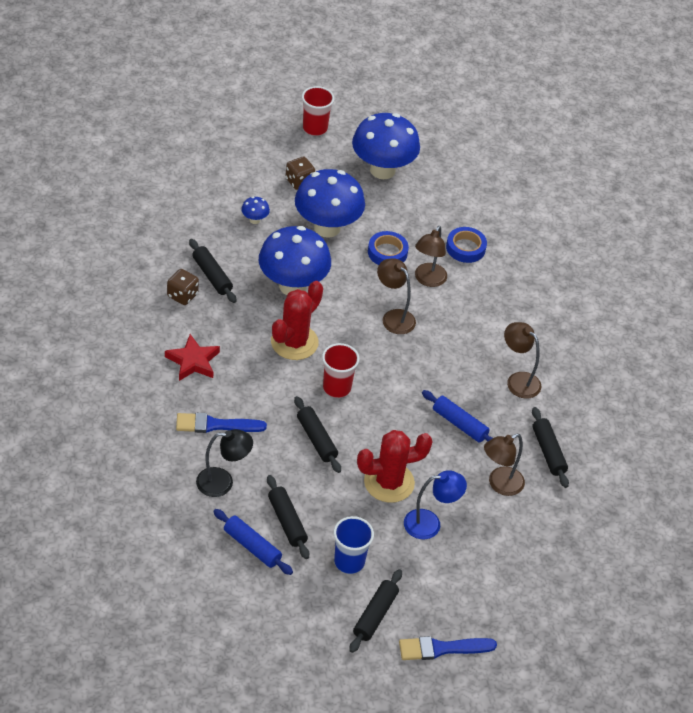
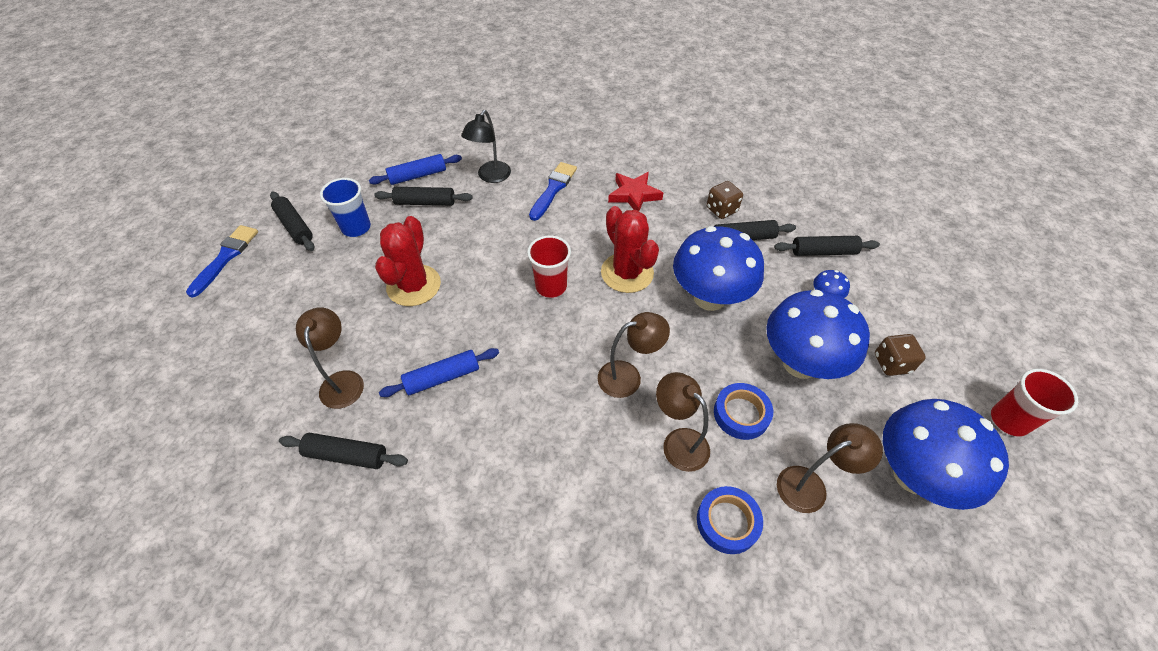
camera: 120 degrees right, 5 degrees up
(316, 439) = (497, 250): black rolling pin -> black rolling pin (823, 252)
(430, 524) = (346, 299): blue lamp -> none
(518, 380) = (467, 474): brown lamp -> brown lamp (810, 485)

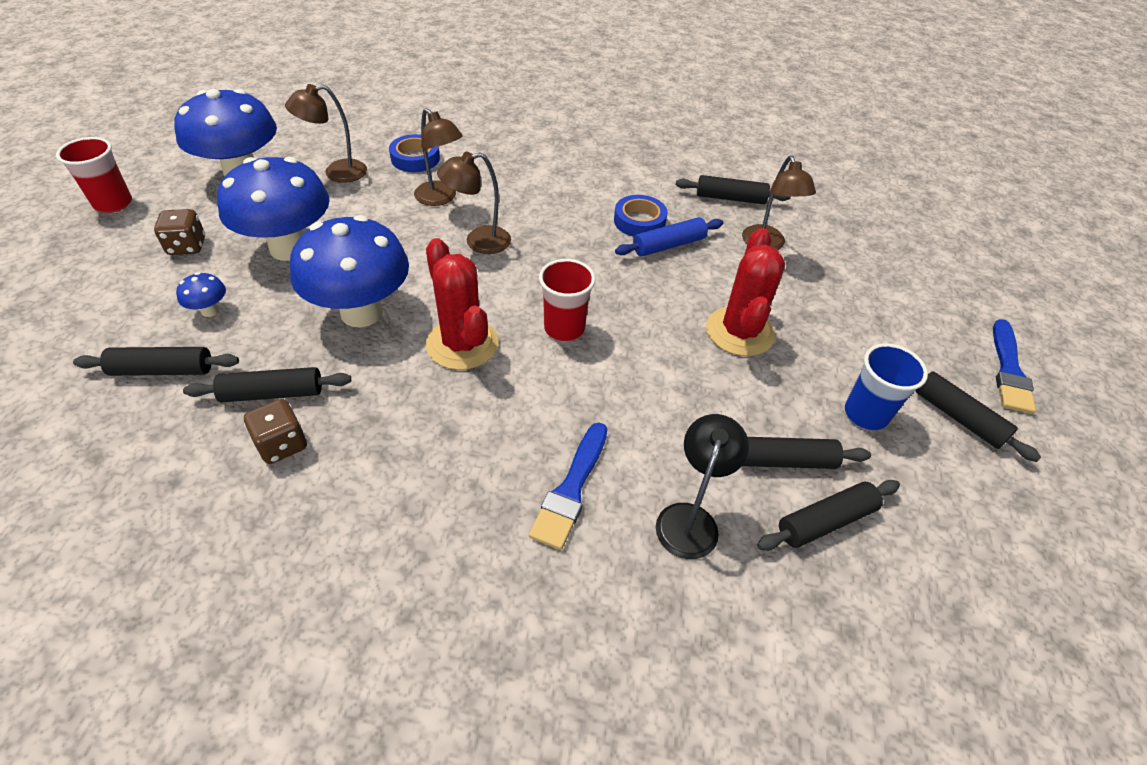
camera: 175 degrees right, 5 degrees down
(418, 176) = (825, 521): blue rolling pin -> black rolling pin
(634, 195) = (426, 476): red star -> none
(741, 414) = (374, 214): blue tape -> blue tape (639, 221)

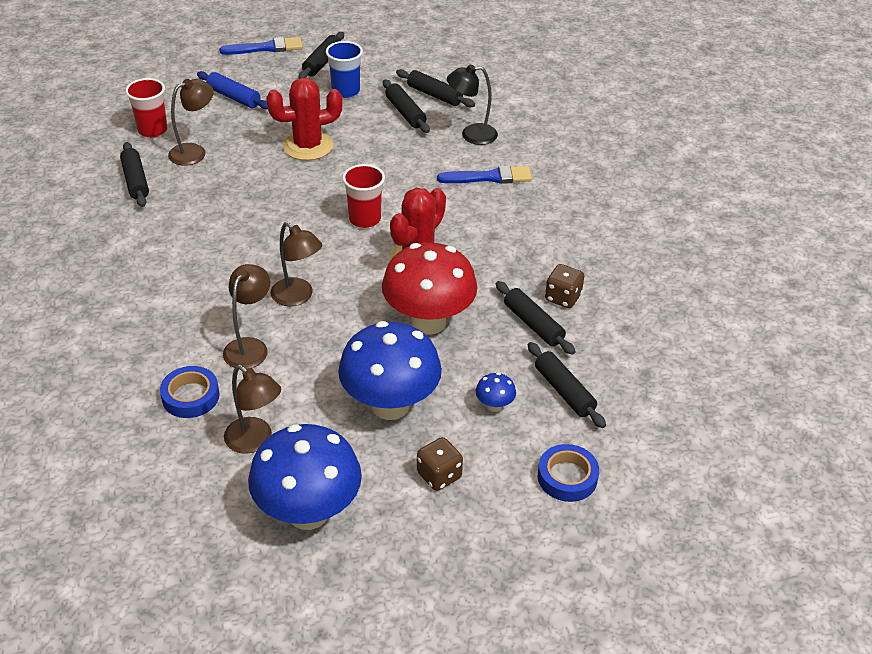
camera: 115 degrees left, 5 degrees down
(113, 203) = (425, 584): red cup -> red cup (152, 130)
(361, 312) = (428, 322): blue mushroom -> red mushroom
(639, 221) = (205, 220): blue tape -> blue tape (567, 477)
(668, 245) = (229, 197): blue rolling pin -> blue rolling pin (234, 97)

